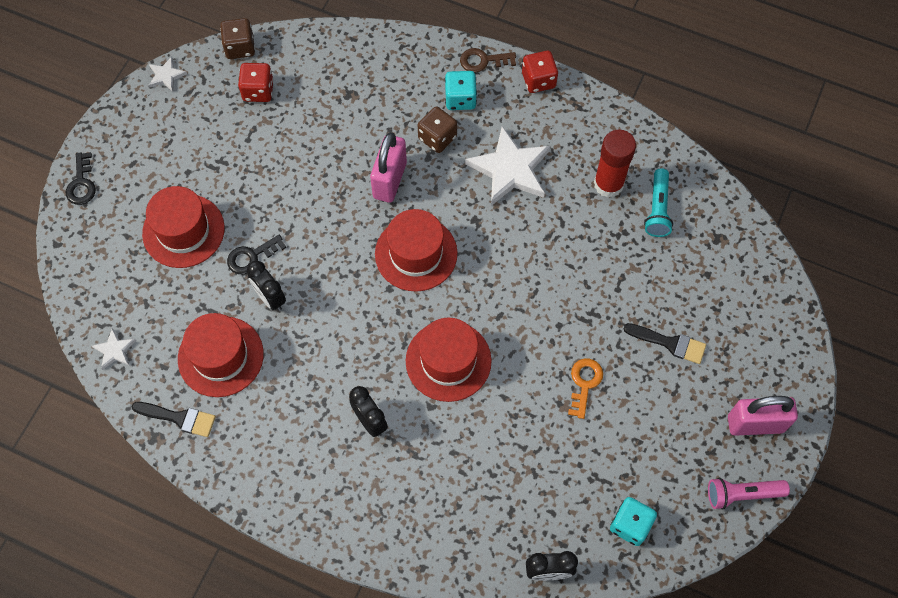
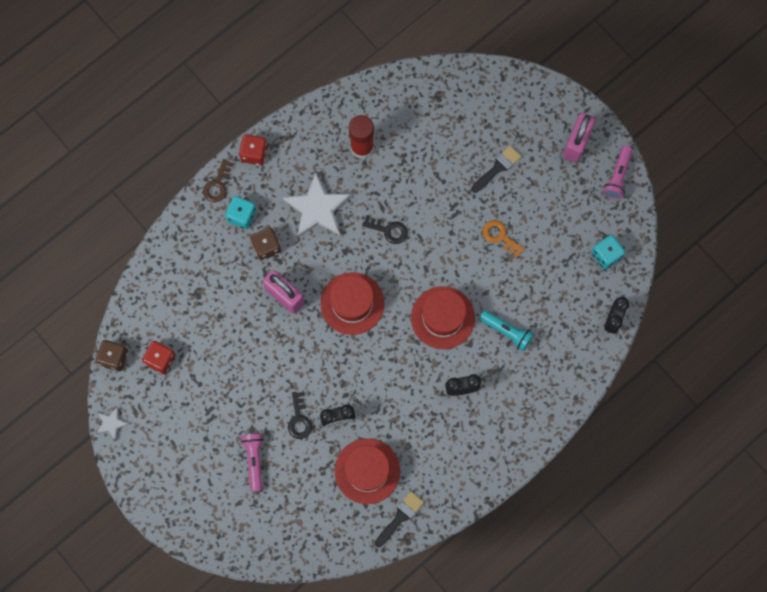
camera: 65 degrees left, 10 degrees up
(81, 183) = (177, 521): black key -> black key (388, 230)
(114, 350) = (327, 544): white star -> none
(183, 231) = (254, 460): red hat -> pink flashlight
(657, 209) = (397, 124): turquoise flashlight -> turquoise flashlight (507, 331)

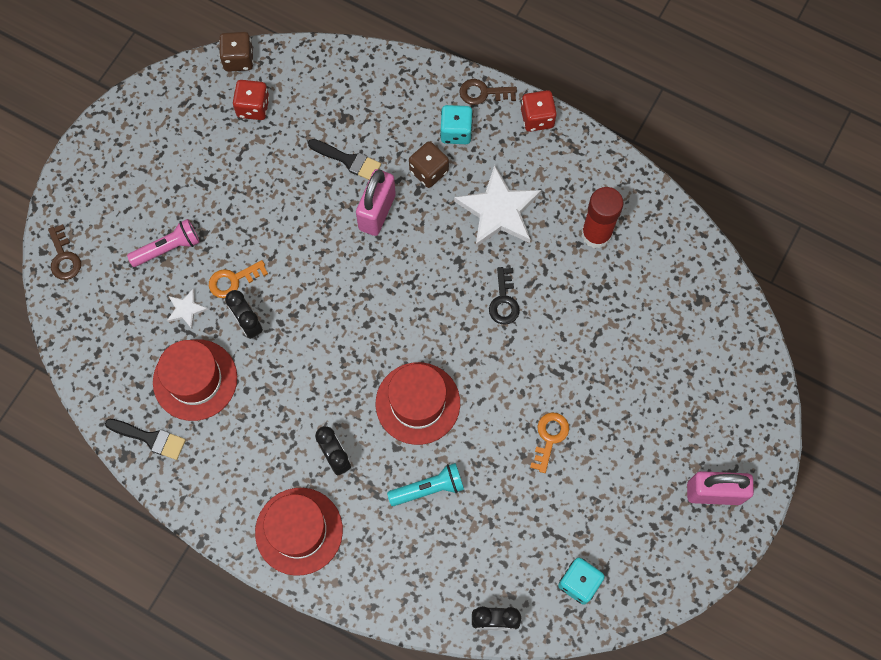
camera: 70 degrees right, 5 degrees down
(111, 423) = (162, 84): white star -> white star (186, 309)
(231, 542) = (64, 257): none -> brown key
(299, 419) = (233, 280): black key -> orange key
(352, 303) = (396, 291): red hat -> red hat (299, 531)
(497, 168) = (638, 404): black brush -> black brush (348, 160)
(507, 331) = (428, 488): turquoise flashlight -> turquoise flashlight turned 120 degrees counterclockwise
(617, 176) = (692, 562): pink flashlight -> none

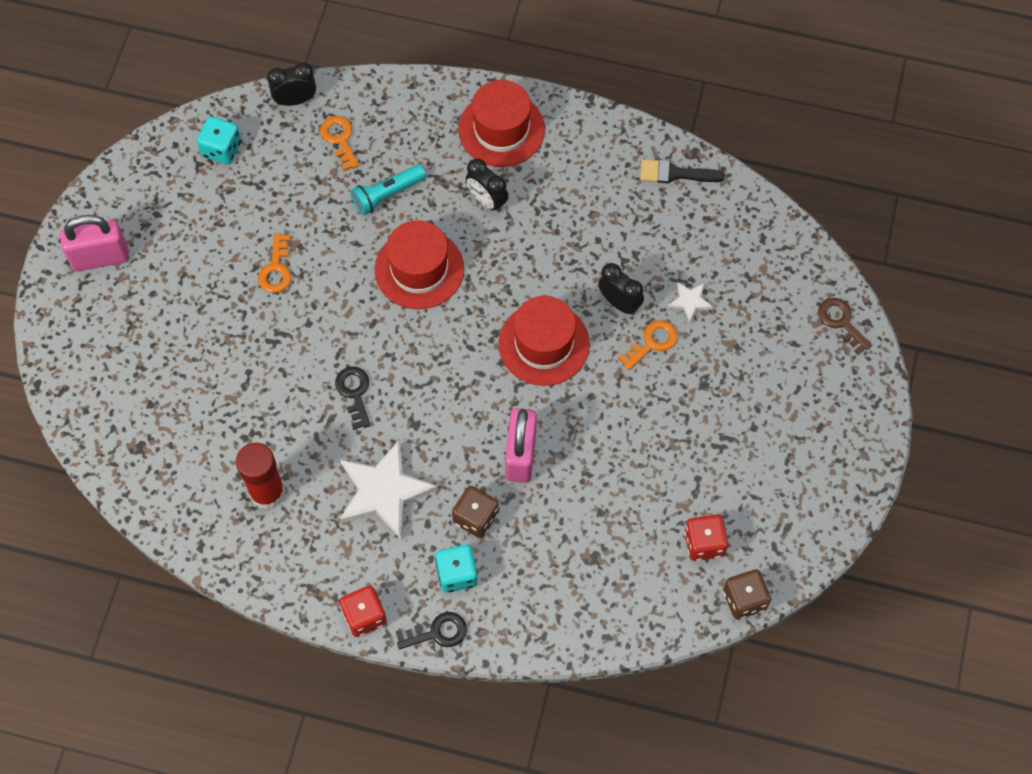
camera: 165 degrees right, 5 degrees down
(168, 248) = (735, 359): pink flashlight -> none
(195, 380) = (653, 236): red hat -> red hat (544, 344)
(348, 160) = (572, 507): black brush -> none
(460, 562) = (339, 139): none -> orange key
(483, 93) = (437, 632): brown key -> black key

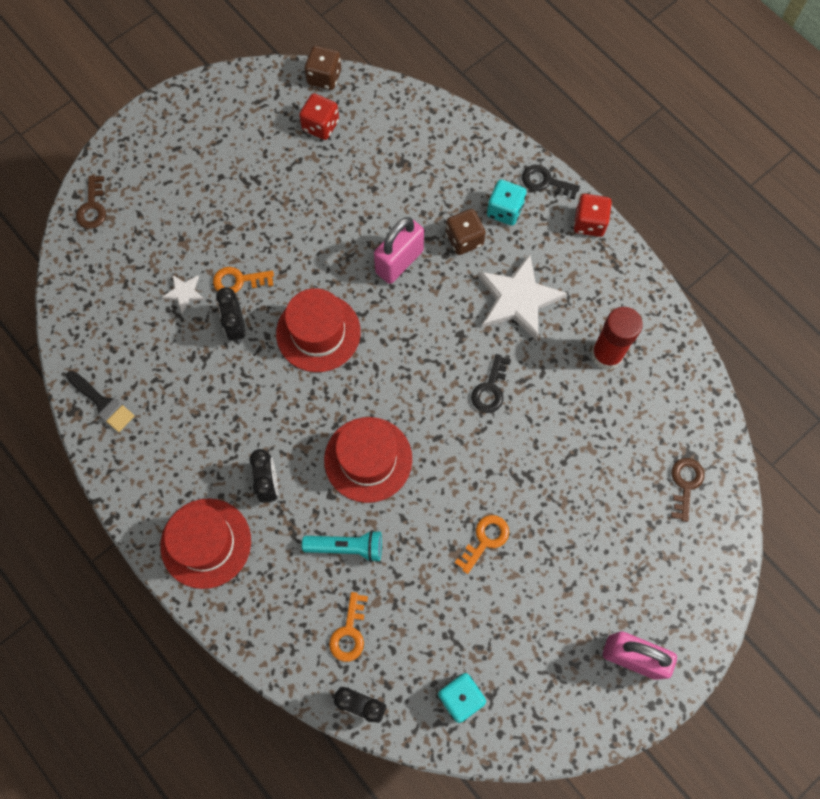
camera: 145 degrees left, 5 degrees up
(128, 420) = (685, 484): none -> brown key

